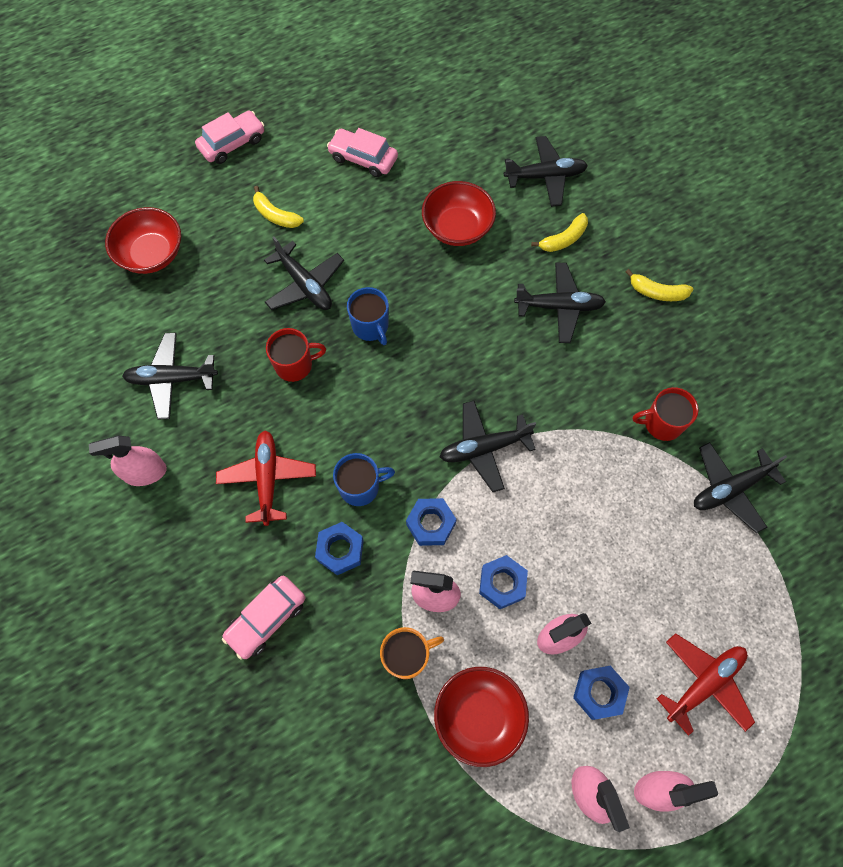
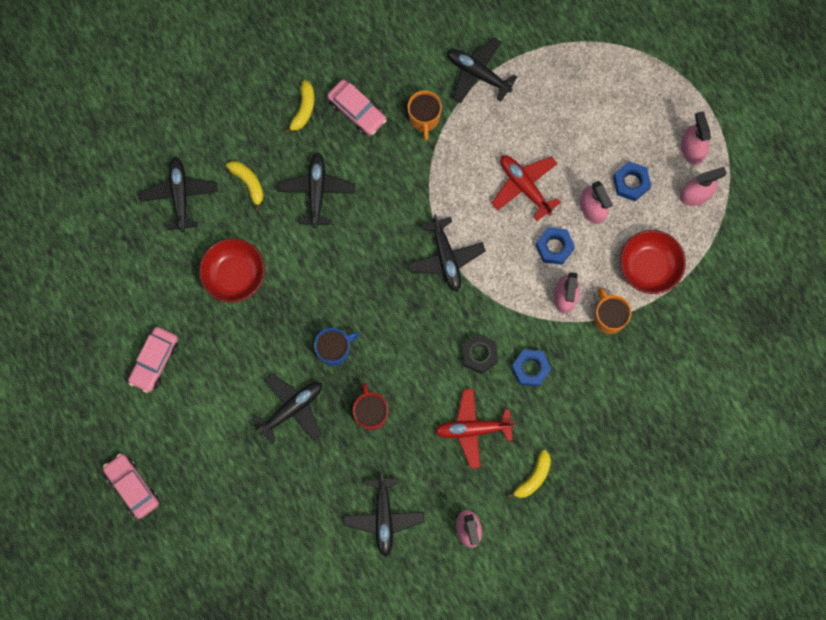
camera: 90 degrees left, 10 degrees up
(152, 254) = (257, 550): red bowl -> none
(266, 618) = (584, 422): pink car -> pink car (357, 110)
(276, 215) = (217, 439): yellow banana -> yellow banana (533, 477)
(360, 487) = (479, 354): blue mug -> black nut
(431, 524) = (509, 300): blue nut -> none
(661, 423) = (424, 118): red mug -> orange mug
(704, 683) = (622, 110): red plane -> red plane (524, 186)
(730, 489) = (478, 73): black plane -> black plane turned 150 degrees clockwise

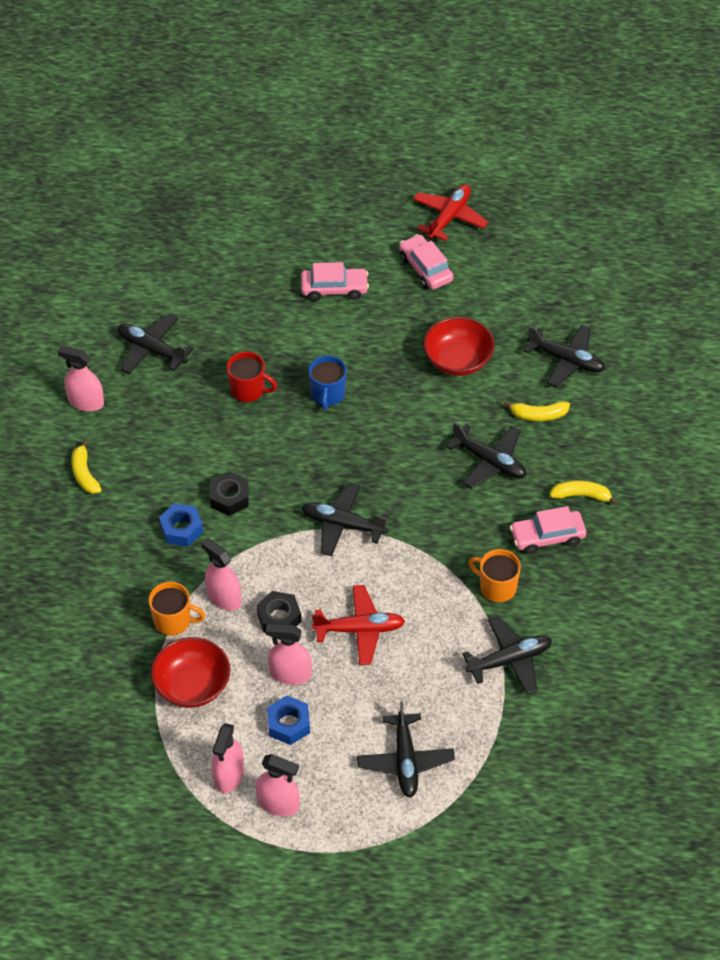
camera: 125 degrees right, 25 degrees down
(132, 487) = (330, 203): pink car -> pink car (334, 289)
(291, 409) = (302, 338): black plane -> black plane (405, 761)
(303, 109) = (581, 495): yellow banana -> yellow banana turned 135 degrees clockwise
(473, 429) = (167, 454): red plane -> red plane (449, 217)
(554, 247) = (279, 618): blue nut -> black nut

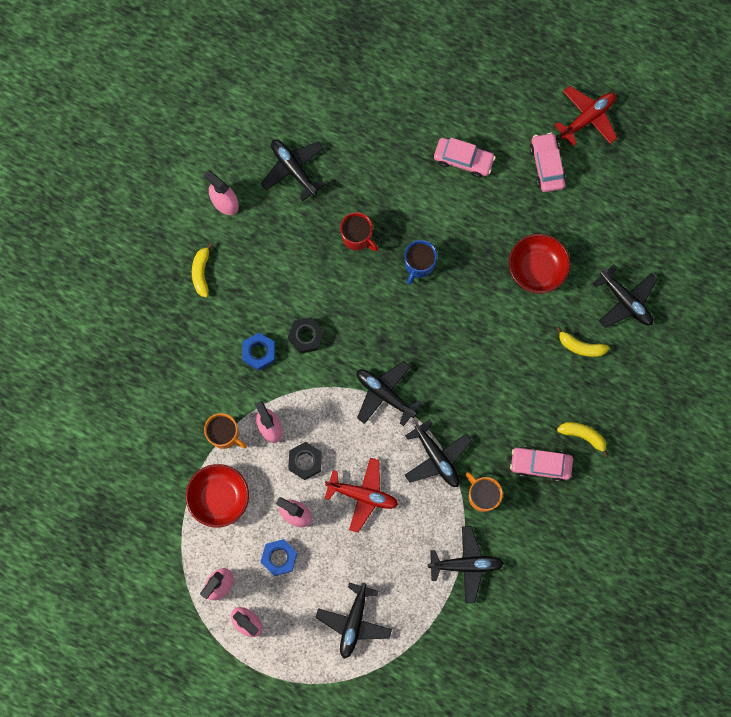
camera: 20 degrees right, 25 degrees up
(489, 461) = (523, 377): black plane -> black plane (436, 457)

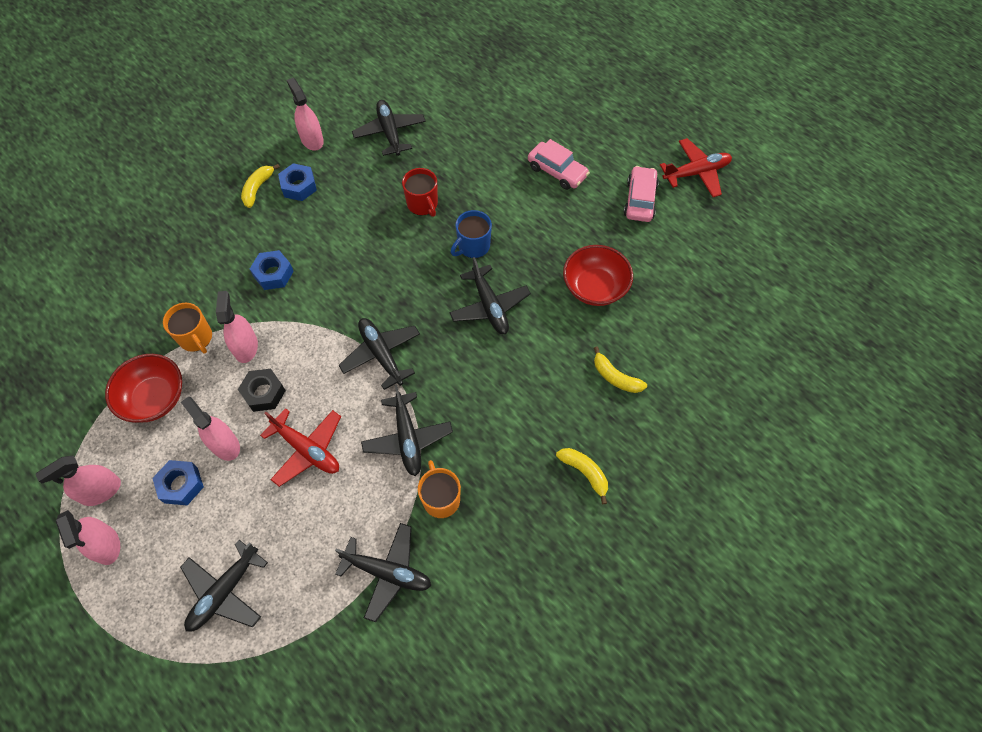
camera: 20 degrees right, 15 degrees down
(237, 257) = (299, 186): none -> blue nut
(306, 336) = (328, 274): black nut -> none
(540, 464) = (522, 487): pink car -> none
(625, 301) = (681, 347): black plane -> black plane (489, 306)

